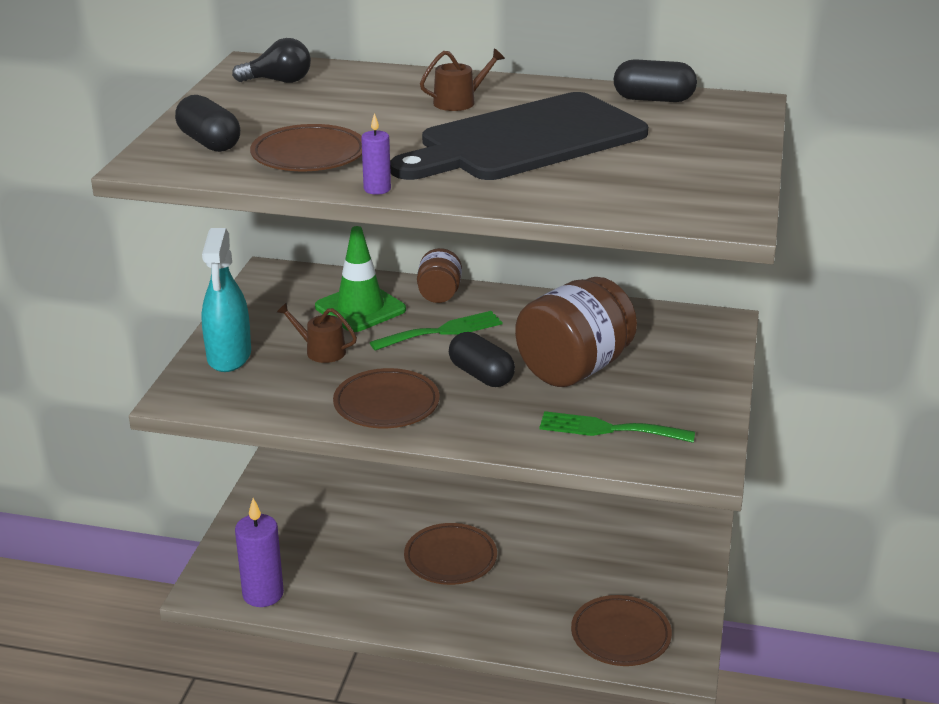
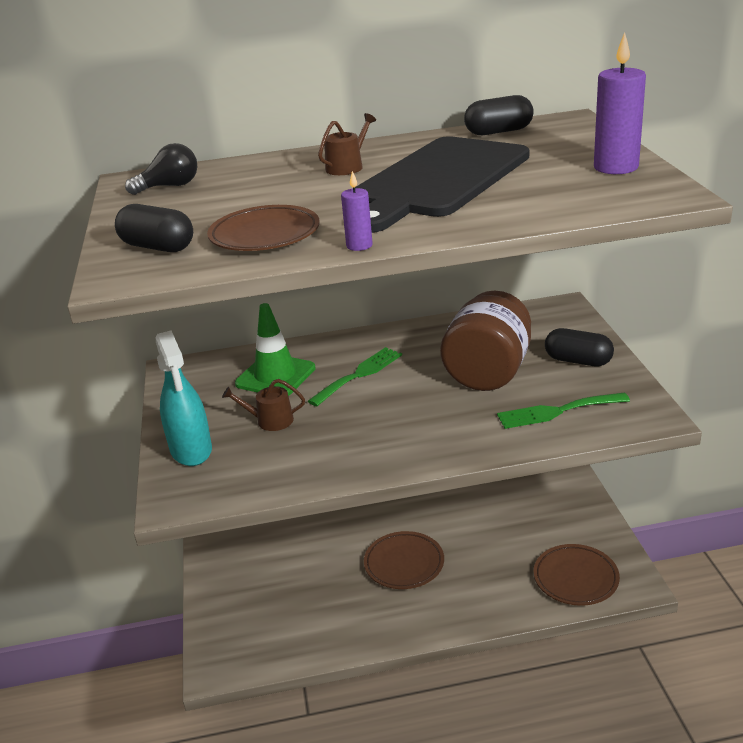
camera: 20 degrees left, 0 degrees up
(263, 594) = (269, 652): purple candle -> purple candle (616, 167)
(386, 404) = (363, 448): brown plate -> none
(439, 294) = (332, 346): brown jar -> none
(481, 375) = (420, 400): black capsule -> black capsule (578, 361)

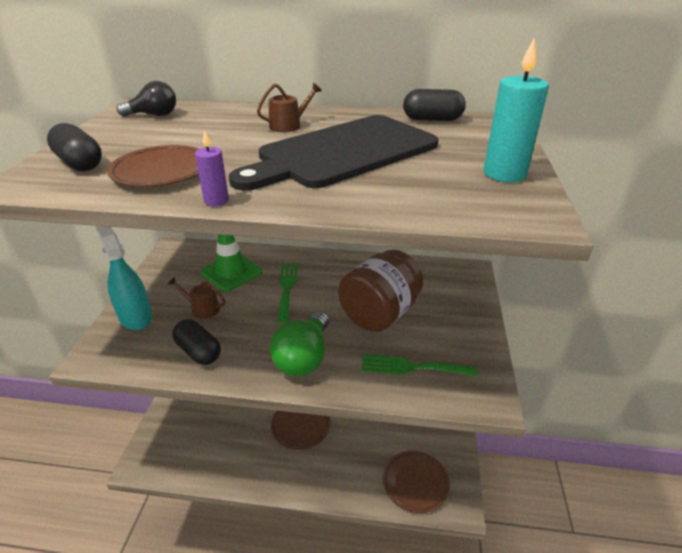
camera: 15 degrees right, 5 degrees up
(191, 450) = (135, 317): turquoise spray bottle -> turquoise spray bottle turned 150 degrees clockwise
(359, 374) = (287, 287): green fork -> green fork turned 60 degrees counterclockwise
(431, 434) = (303, 357): none -> green light bulb
(578, 361) = (455, 323): black capsule -> black capsule (199, 351)
(616, 167) = (504, 174): purple candle -> turquoise candle

